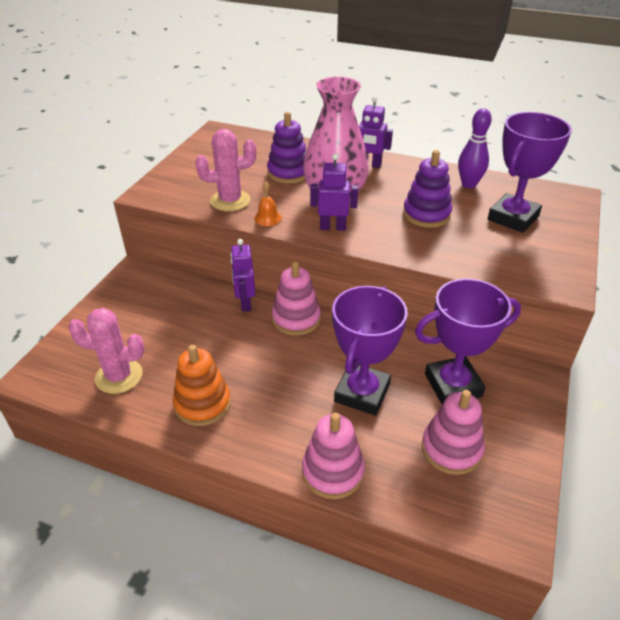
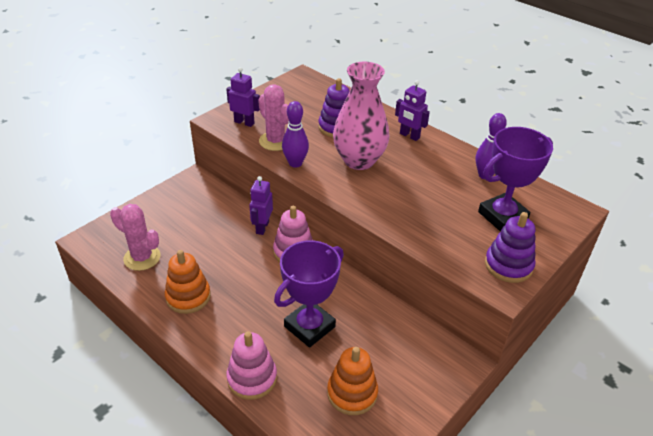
camera: 20 degrees right, 0 degrees up
(230, 201) = (275, 141): pink cactus -> pink cactus turned 45 degrees clockwise
(267, 218) = (295, 163): orange bell -> purple bowling pin
(333, 227) = (341, 185): purple robot -> purple robot (244, 122)
(426, 214) = (427, 193): purple stacking toy -> purple stacking toy (508, 265)
(451, 449) = (352, 393): pink stacking toy -> orange stacking toy
(453, 385) = (386, 344): purple trophy -> none

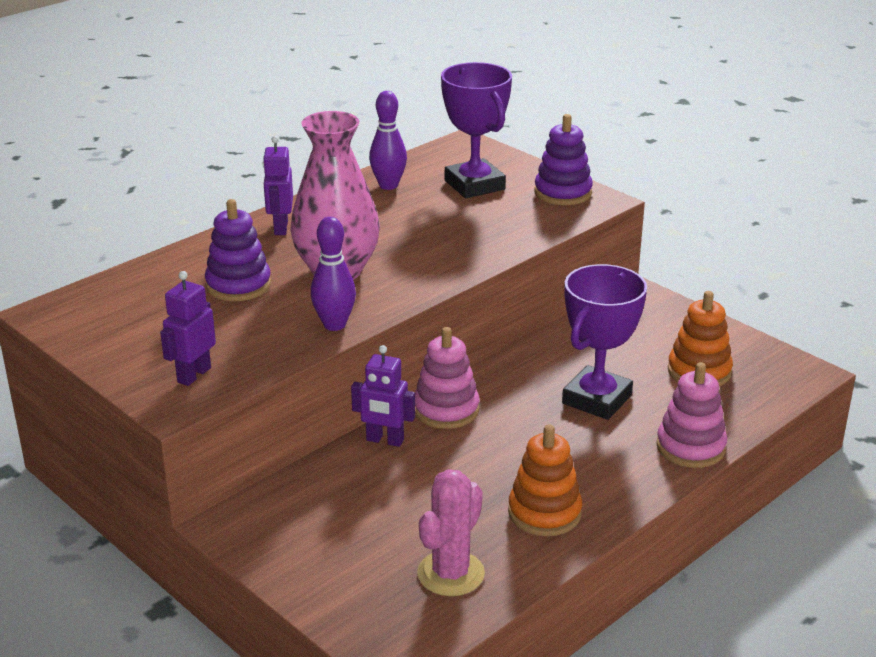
camera: 85 degrees left, 10 degrees down
(275, 141) = (265, 342): pink cactus -> none
(309, 326) = (596, 399): purple trophy -> purple trophy turned 75 degrees clockwise
(409, 136) = (280, 228): purple robot -> purple robot turned 135 degrees clockwise

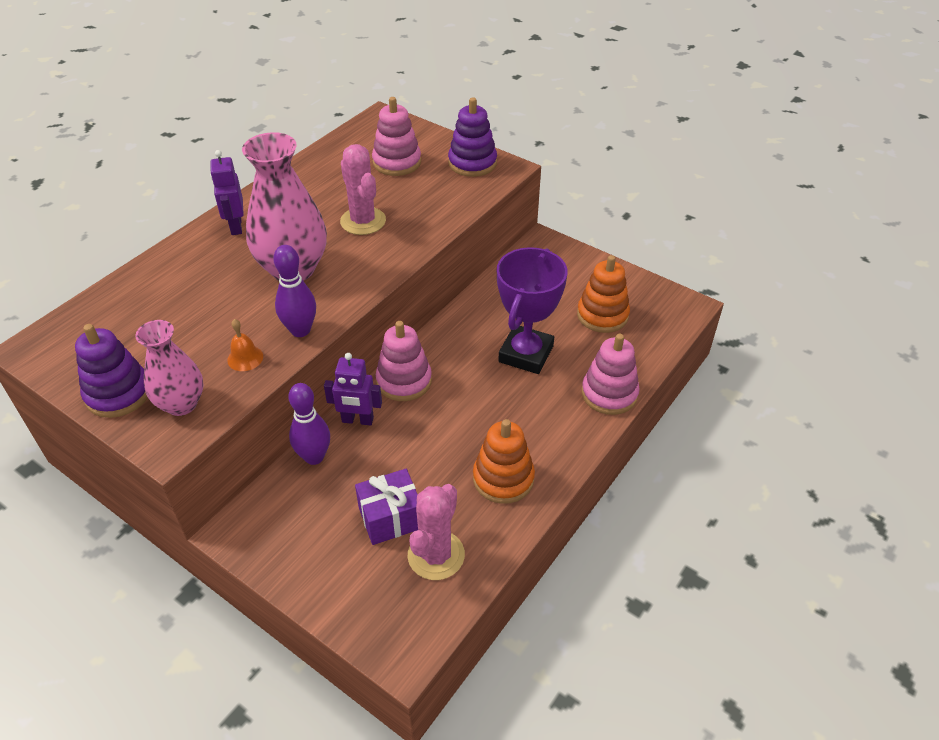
camera: 10 degrees left, 15 degrees up
(194, 375) = (181, 404): purple robot -> pink vase
(238, 285) = (207, 295): purple stacking toy -> purple stacking toy (118, 393)
(269, 343) = (245, 358): none -> orange bell
(388, 185) = (323, 170): purple bowling pin -> purple bowling pin (314, 457)
(405, 534) = (391, 518): none -> purple gift
(424, 235) = (363, 221): none -> pink cactus
(474, 185) = (397, 162): purple trophy -> pink stacking toy

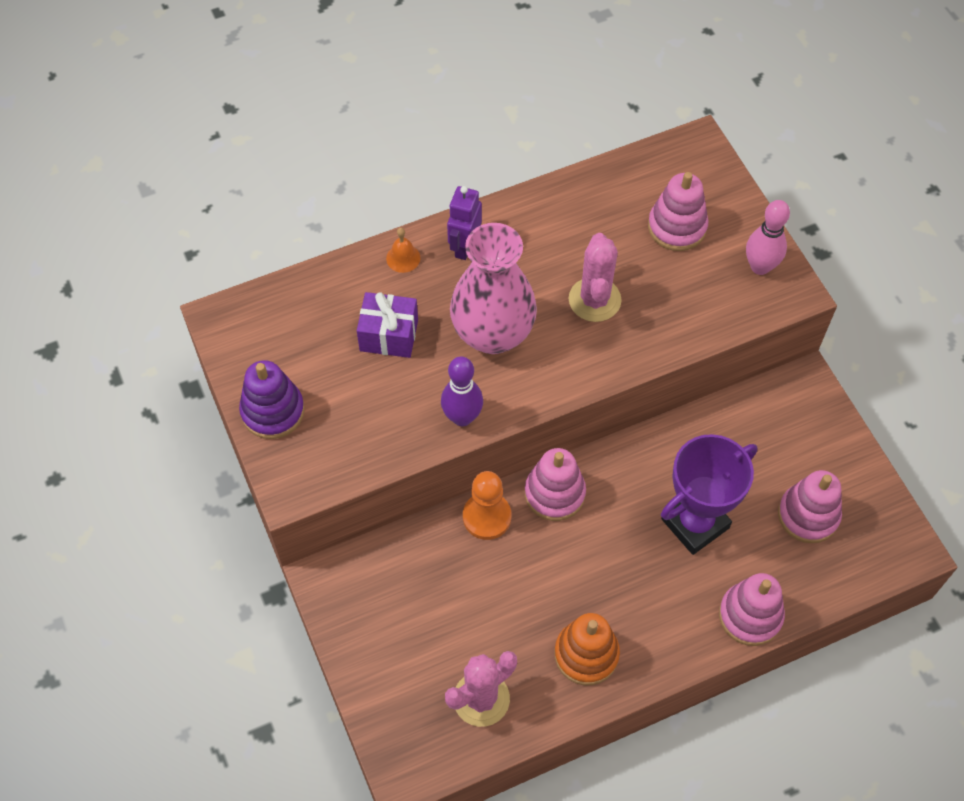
camera: 30 degrees right, 15 degrees up
(181, 404) = (320, 451): pink vase -> none
(245, 358) = (397, 425): orange bell -> orange bell (403, 258)
(314, 457) = (427, 537): purple bowling pin -> none
(357, 420) = (487, 517): purple robot -> orange pawn
(391, 518) = (462, 639): purple gift -> purple gift (389, 335)
(472, 163) = (760, 267): purple stacking toy -> pink bowling pin
(602, 315) = (808, 515): orange stacking toy -> pink stacking toy

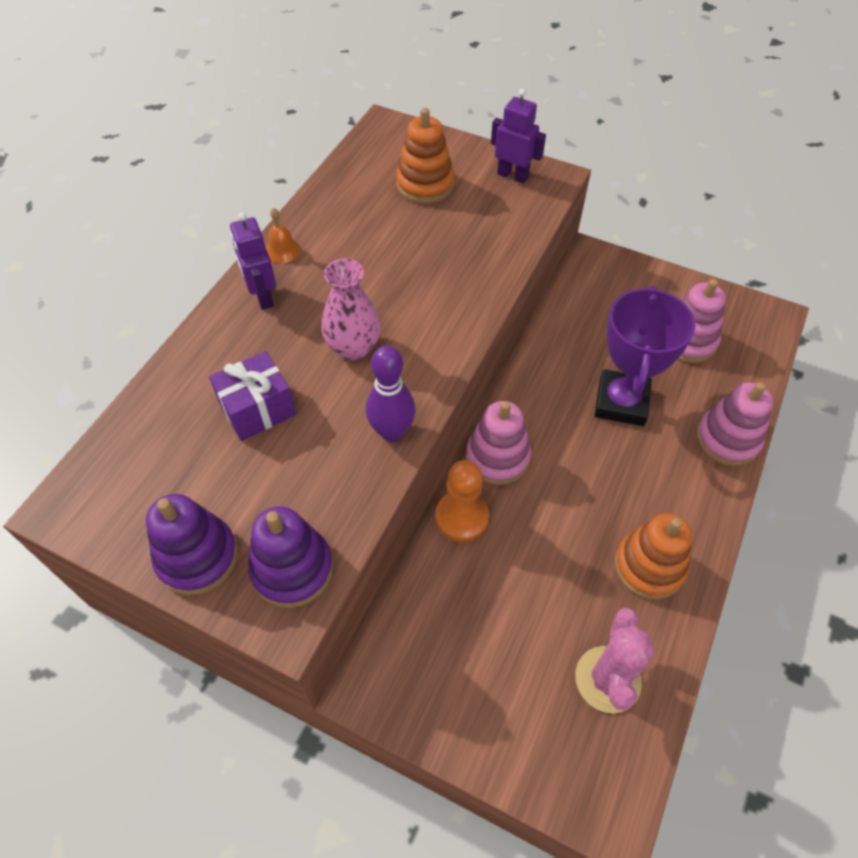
camera: 40 degrees left, 5 degrees down
(321, 462) = (292, 569): none -> purple stacking toy
(403, 258) = (213, 339): orange bell -> orange bell (282, 250)
(492, 334) = (353, 347): pink vase -> pink vase, size x0.61
(594, 300) = (413, 270): pink cactus -> none
(677, 227) = (425, 185): pink stacking toy -> orange stacking toy
(760, 267) = (513, 175): pink bowling pin -> purple robot

